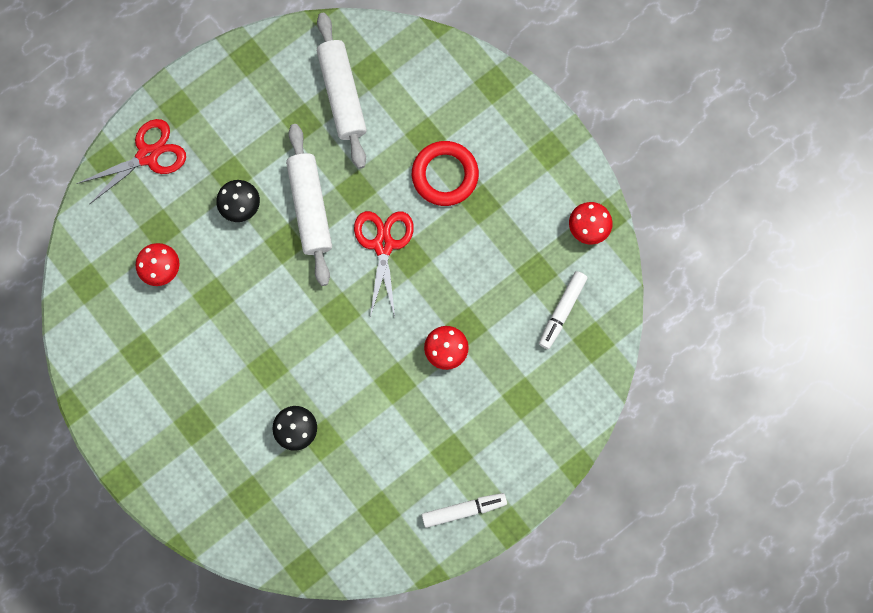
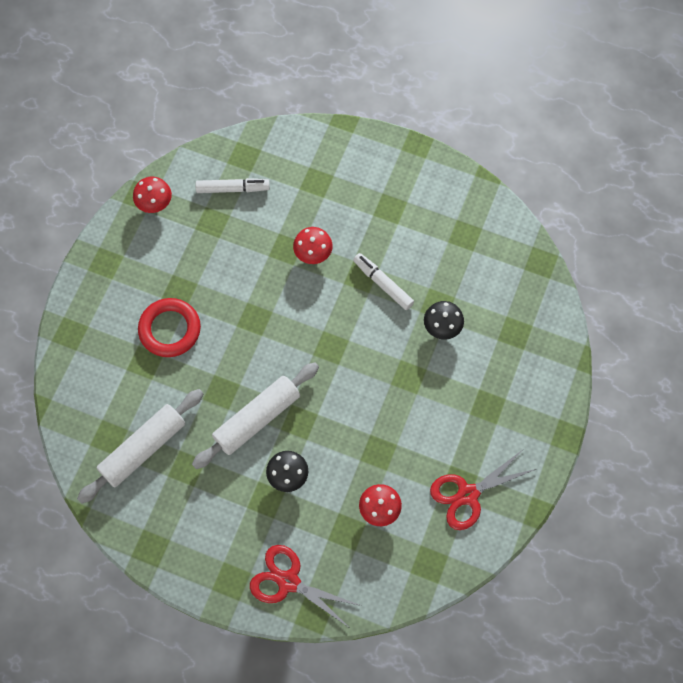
camera: 120 degrees left, 10 degrees down
(383, 245) = (255, 344): red scissors -> red scissors (468, 494)
(464, 510) = (425, 179): white marker -> white marker (383, 284)

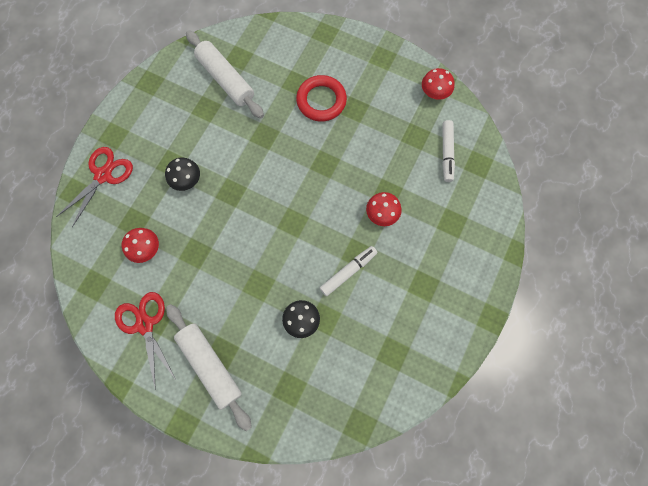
camera: 95 degrees right, 5 degrees up
(257, 418) = (238, 160): white rolling pin -> white rolling pin (210, 365)

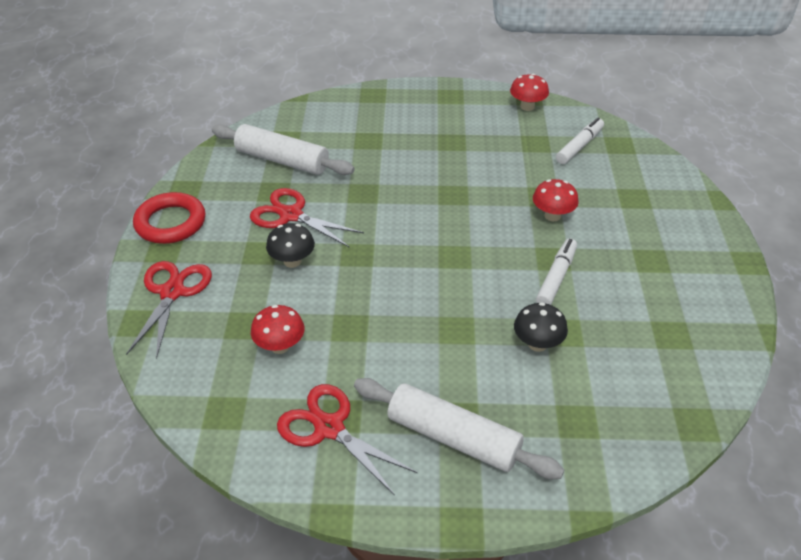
camera: 25 degrees left, 30 degrees down
(206, 137) = (291, 215): none -> red scissors
(321, 101) = (409, 146): red ring -> red ring (170, 223)
(446, 153) = (579, 146): white marker -> white marker turned 120 degrees counterclockwise

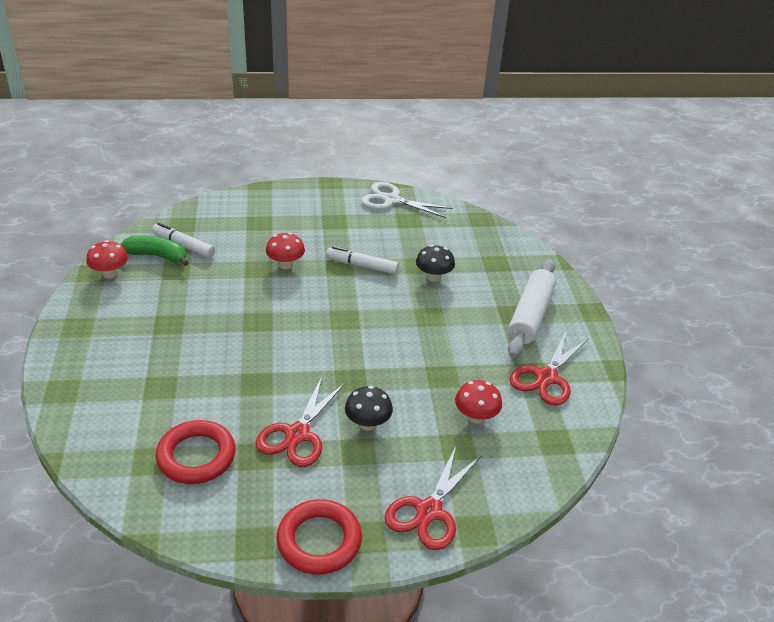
camera: 100 degrees left, 5 degrees down
(172, 292) = (429, 511): red scissors -> red scissors turned 60 degrees counterclockwise
(282, 160) = (196, 456): white rolling pin -> red ring
(558, 131) = (157, 256): none -> green banana
(720, 321) = (391, 200): none -> white scissors

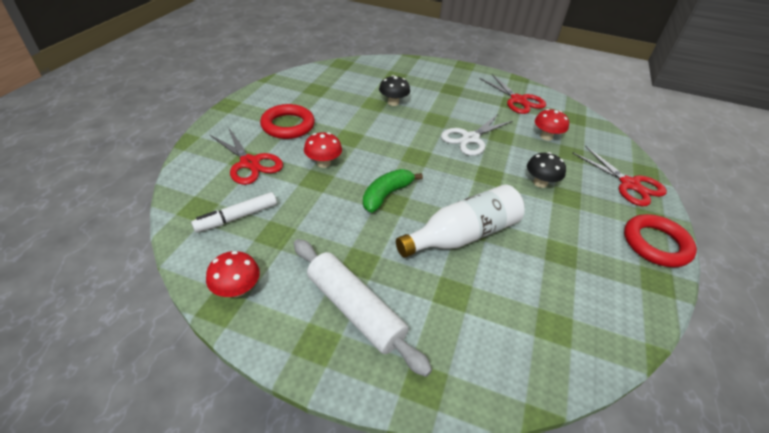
camera: 65 degrees left, 5 degrees up
(157, 256) = (237, 242): green banana -> green banana (386, 195)
(196, 456) = (555, 291): red ring -> red ring (288, 125)
(239, 378) = (463, 235): none -> white bottle
(297, 434) = (543, 221): red scissors -> red scissors (250, 163)
(362, 266) = (356, 127): white marker -> none
(391, 200) = (283, 87): white scissors -> white scissors (470, 138)
(530, 316) = (457, 84): white rolling pin -> white rolling pin (354, 310)

